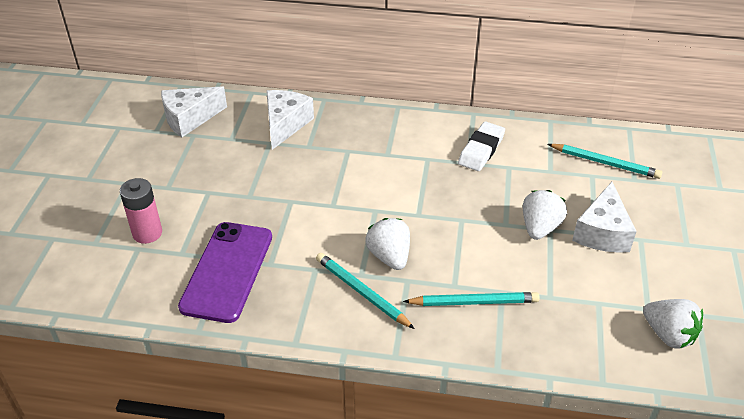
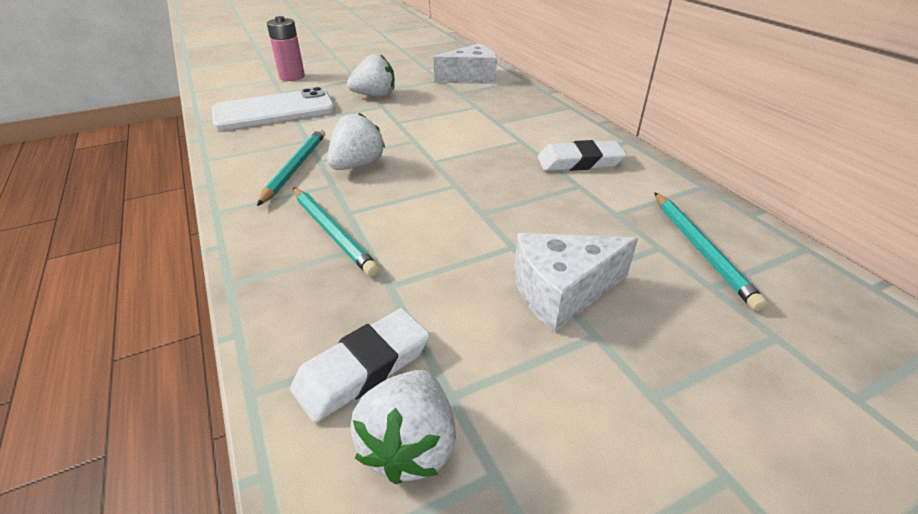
camera: 55 degrees right, 5 degrees down
(189, 118) = (428, 52): white cheese -> none
(227, 271) = (274, 110): purple phone -> white phone
(540, 228) = (505, 237): white strawberry -> white strawberry (375, 95)
(611, 333) = (363, 368): none -> white eraser

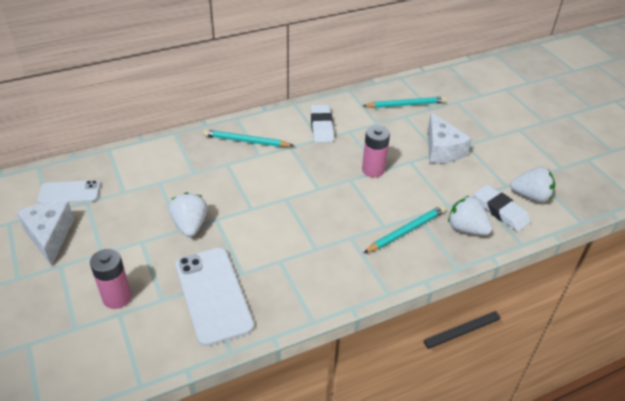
camera: 90 degrees left, 5 degrees up
(295, 168) = (327, 261): turquoise pencil -> turquoise pencil (246, 141)
(357, 165) = (324, 227): white strawberry -> white strawberry (466, 229)
(425, 51) = (69, 193): none -> white phone
(471, 77) = (160, 163): white cheese -> white cheese (50, 236)
(481, 205) = (373, 170): none -> pink battery

